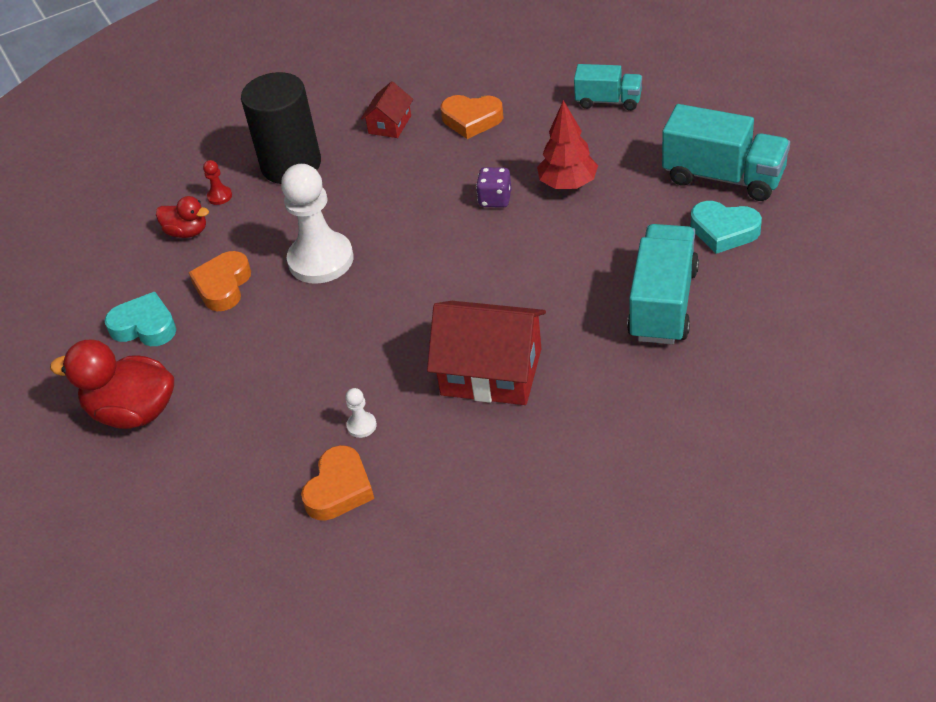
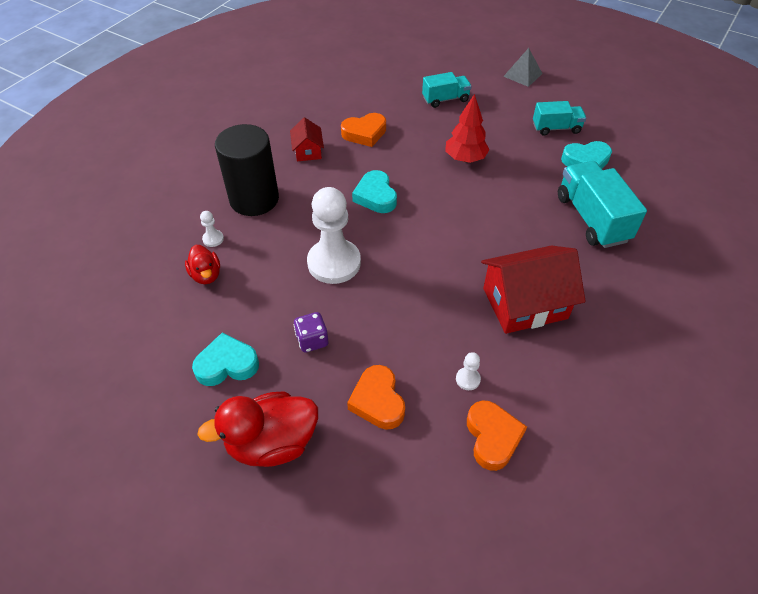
camera: 35 degrees left, 5 degrees up
(187, 232) = (206, 275): red duck -> red duck turned 75 degrees clockwise
(219, 196) = (213, 239): red pawn -> white pawn
(223, 286) = (270, 308): orange heart -> orange heart (378, 401)
(424, 199) = (375, 196): none -> turquoise heart
(495, 199) = (425, 182): purple dice -> purple dice (312, 340)
(723, 177) = (556, 128): turquoise truck -> turquoise truck, size x0.60
(744, 92) = (523, 75): none -> grey pyramid

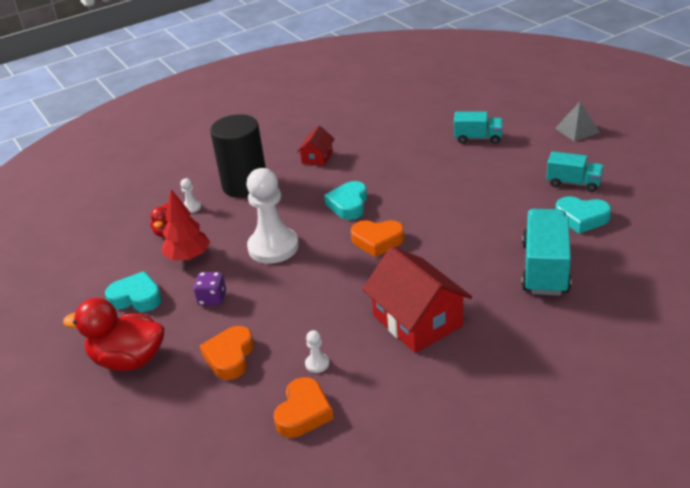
camera: 30 degrees right, 15 degrees down
(364, 133) = (378, 153): orange heart -> orange heart (377, 241)
(465, 158) = (457, 191): red tree -> red tree (188, 257)
(525, 303) = (417, 321): red house -> red house turned 45 degrees clockwise

